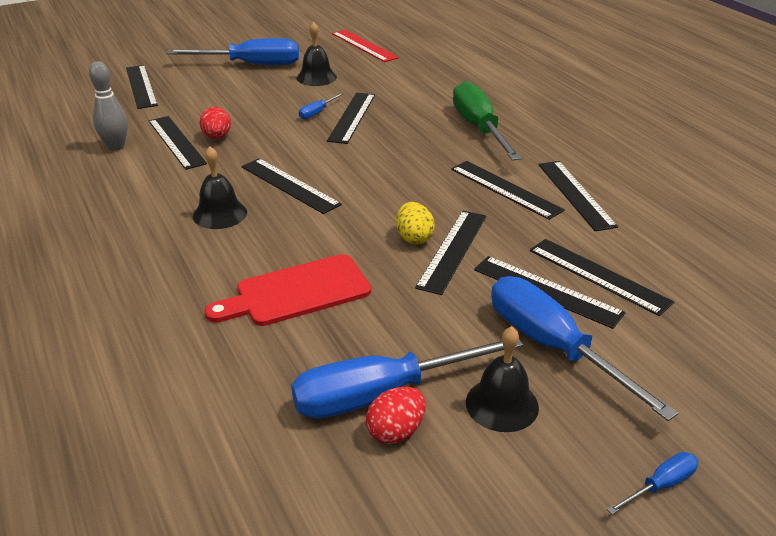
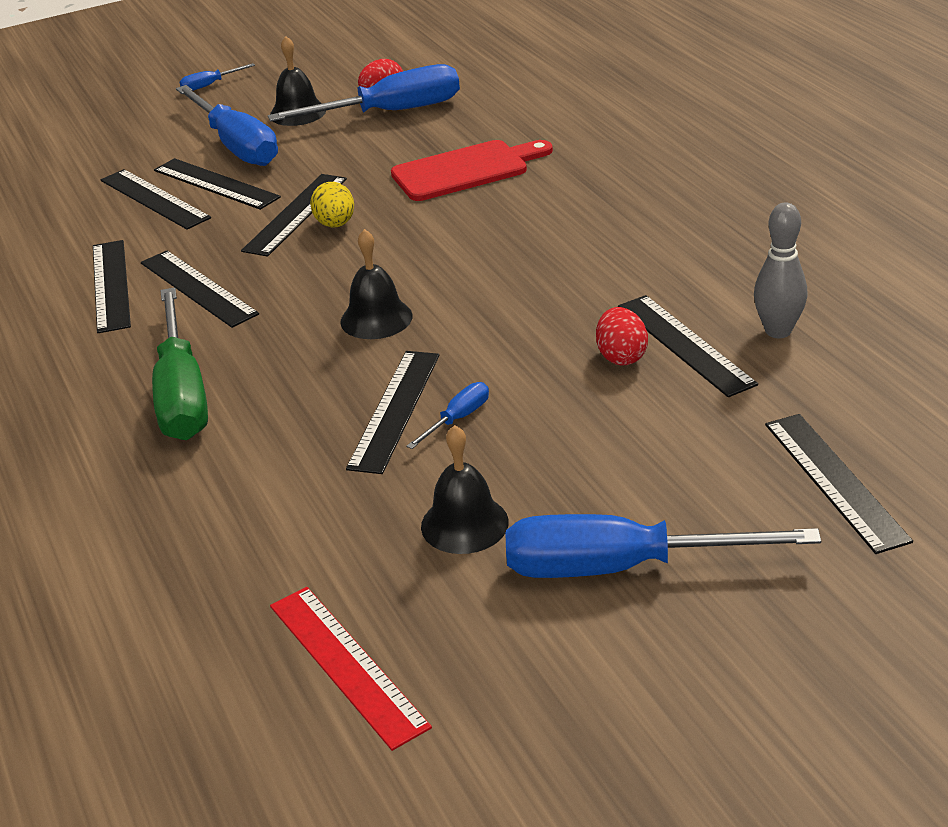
camera: 175 degrees left, 0 degrees up
(220, 214) = (572, 239): black bell -> black bell (376, 318)
(289, 185) = (489, 280): black ruler -> none

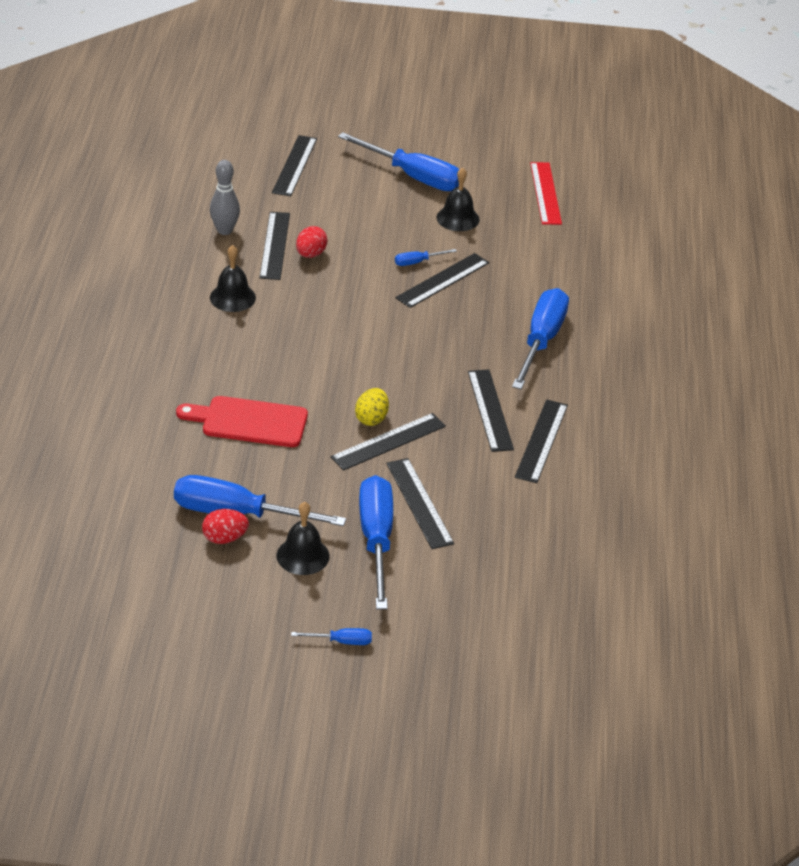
camera: 155 degrees left, 5 degrees up
(154, 199) = (471, 511): black ruler -> none
(182, 393) = (541, 341): green screwdriver -> blue screwdriver
(376, 318) = (407, 336): black bell -> black bell (232, 297)

